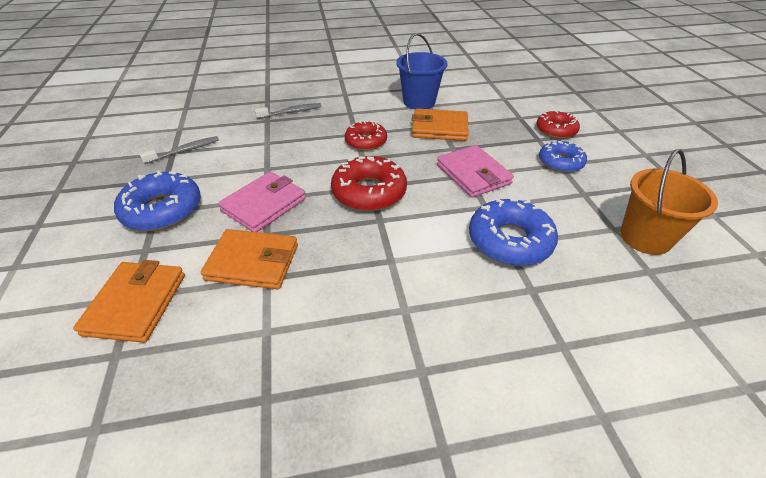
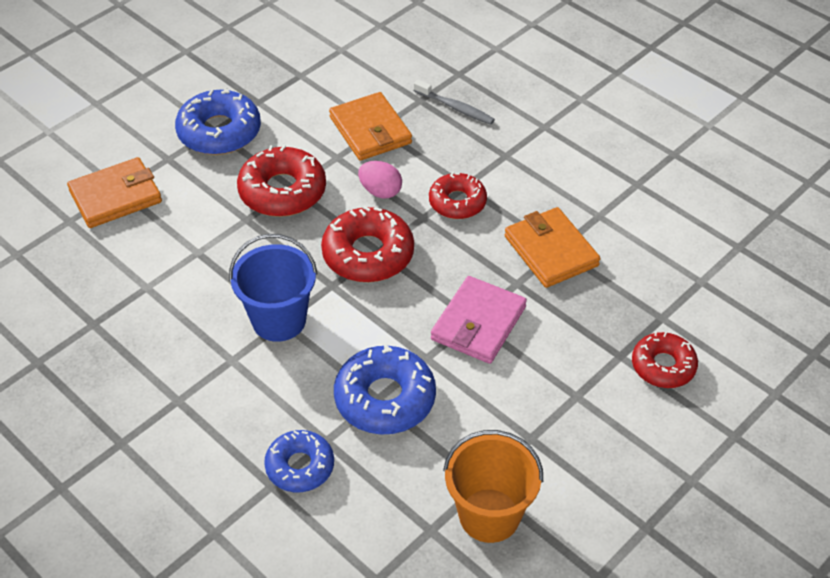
camera: 55 degrees right, 5 degrees up
(184, 151) = (309, 81): grey toothbrush -> none
(253, 262) = (207, 232): orange wallet -> orange wallet (370, 130)
(264, 205) = (282, 191): pink wallet -> red donut
(320, 164) = (380, 191): none -> pink egg
(419, 102) = (598, 202): blue bucket -> blue bucket (279, 320)
(560, 162) = (582, 395): blue donut -> blue donut (300, 466)

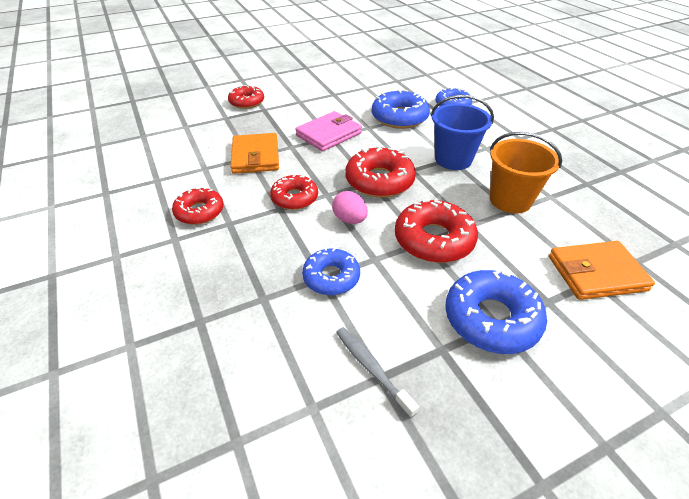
camera: 160 degrees left, 5 degrees down
(370, 130) = (331, 277): orange wallet -> blue donut
(455, 108) = (235, 279): grey toothbrush -> grey toothbrush (372, 368)
(489, 515) = (369, 79): orange bucket -> orange bucket (510, 200)
(548, 159) = (199, 212): none -> red donut

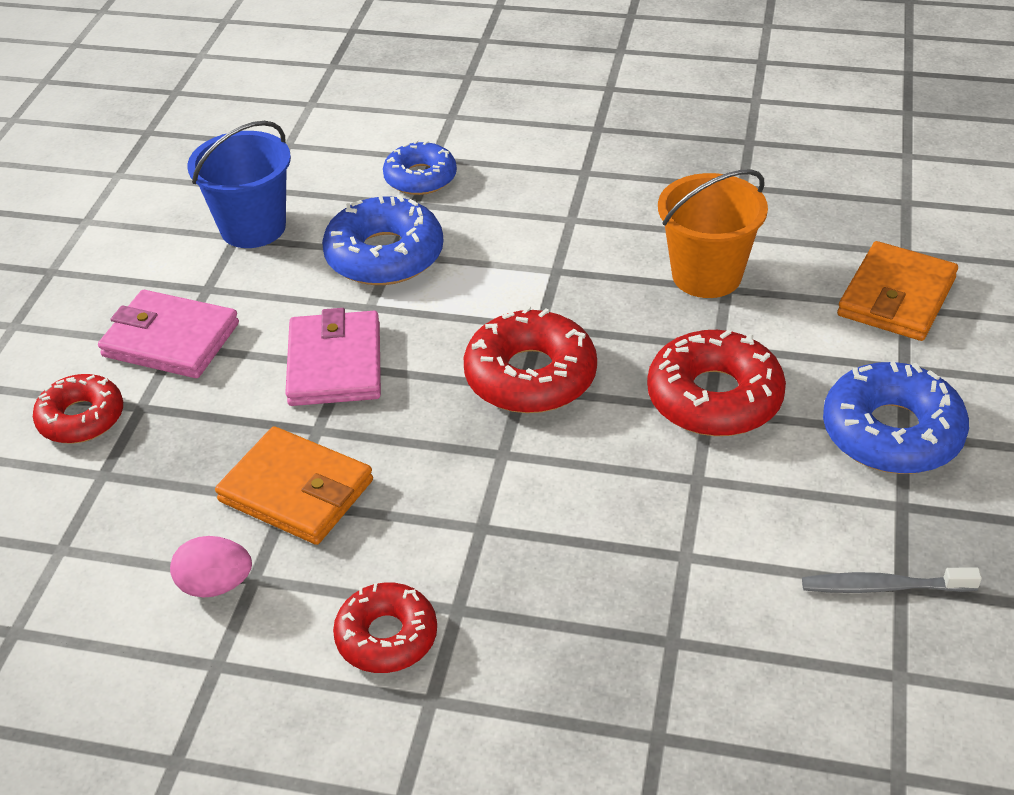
camera: 50 degrees left, 0 degrees up
(294, 198) = (472, 496): red donut -> none
(301, 99) = (171, 340): none -> pink wallet
(331, 277) = (694, 544): blue donut -> none
(350, 220) = (590, 459): pink egg -> pink egg (216, 585)
(453, 159) = (562, 269): blue bucket -> blue bucket (253, 227)

